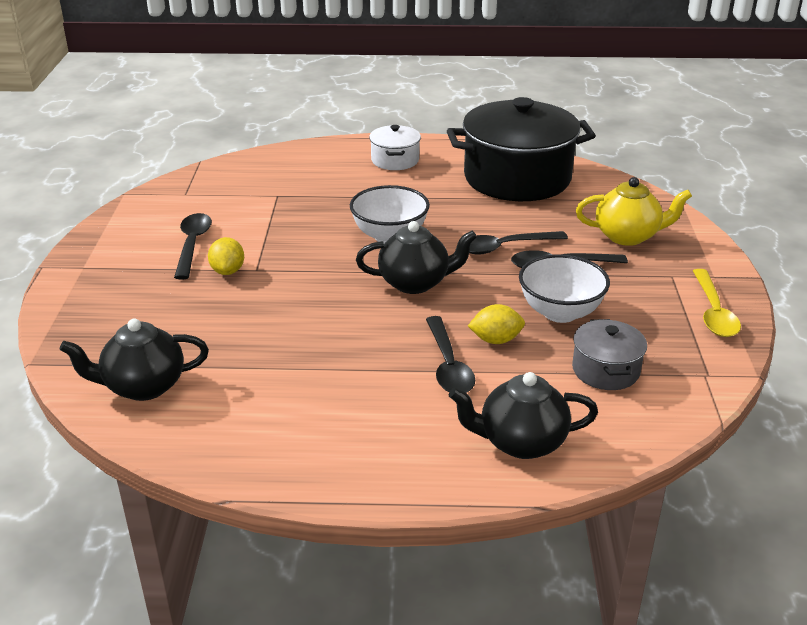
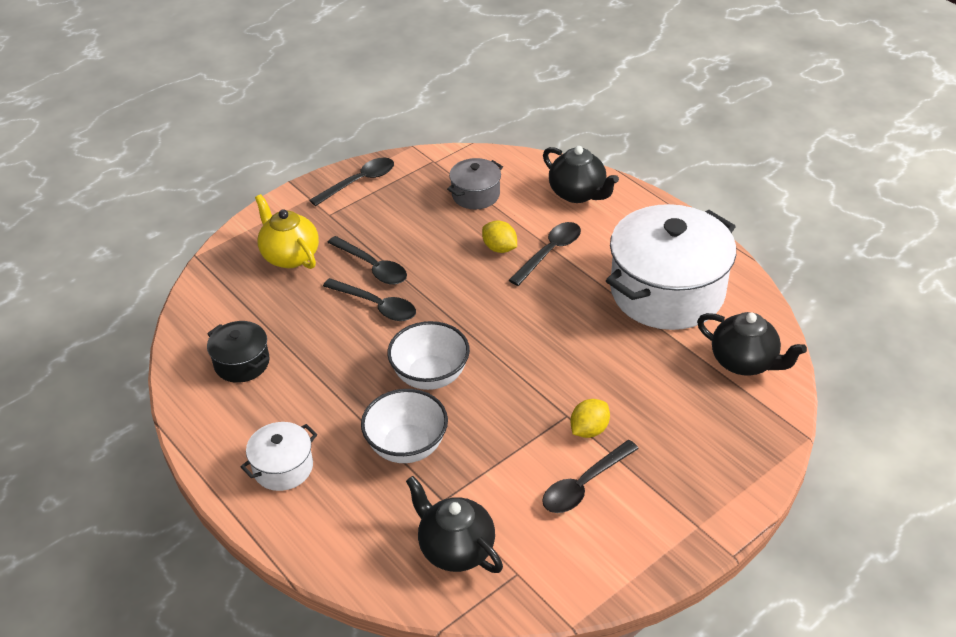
camera: 130 degrees left, 10 degrees up
(289, 402) = (667, 291): none -> white pot
(415, 283) = (479, 320): black teapot -> black teapot (455, 549)
(517, 178) = (242, 363): black pot -> black pot, size x0.46
(560, 312) = (434, 238): white bowl -> white bowl (407, 446)
(713, 312) = (359, 182): yellow spoon -> black spoon

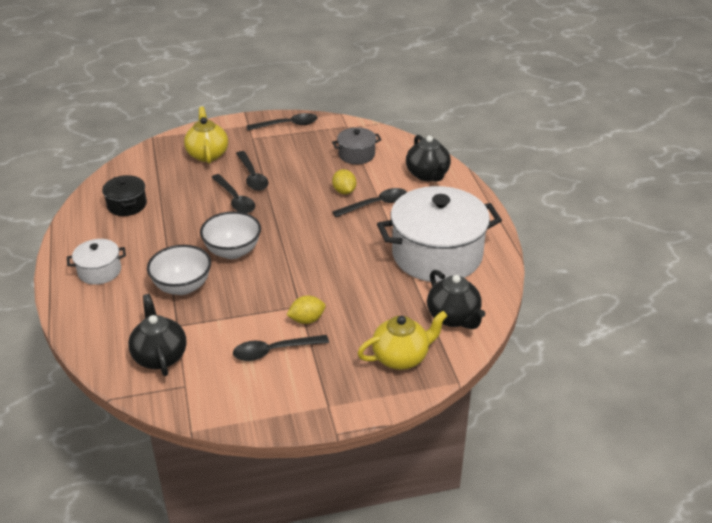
camera: 25 degrees right, 5 degrees down
(728, 433) = (401, 357): none -> yellow teapot

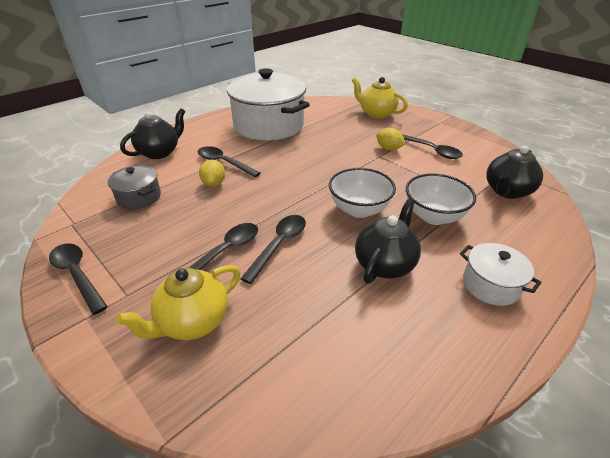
camera: 120 degrees left, 0 degrees up
(127, 205) = (371, 340): black pot -> none
(344, 191) = (214, 183): yellow lemon -> yellow lemon turned 45 degrees counterclockwise
(453, 317) = (325, 108): black teapot -> black teapot (385, 264)

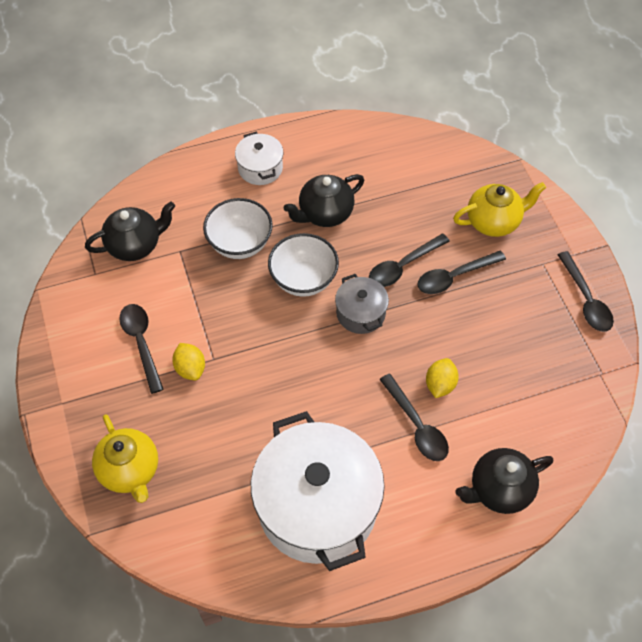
camera: 155 degrees left, 20 degrees up
(139, 197) = (530, 392): grey pot -> grey pot (360, 313)

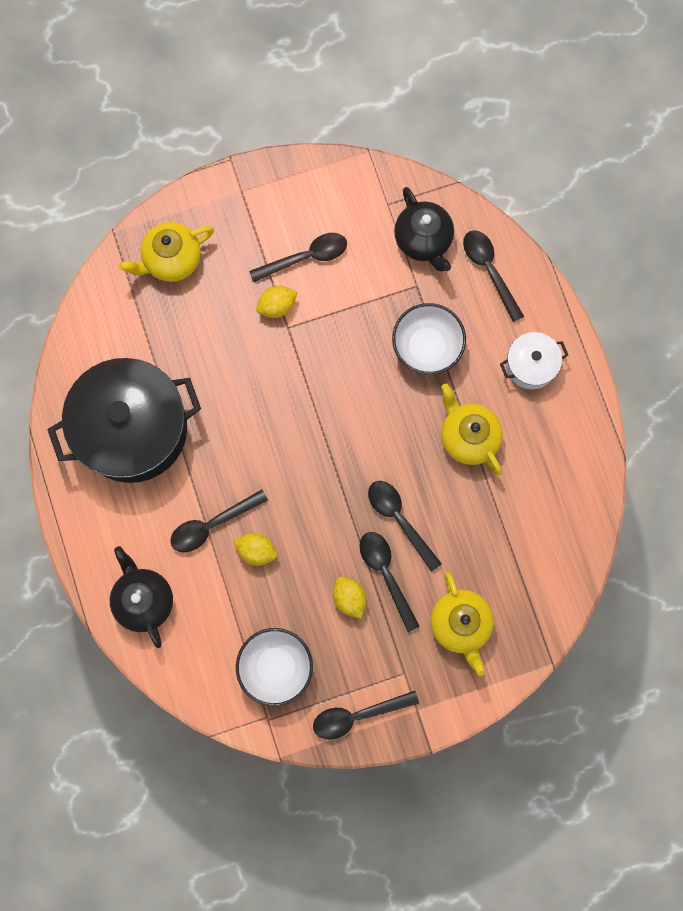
camera: 90 degrees right, 20 degrees up
(170, 196) = (489, 270): none -> black spoon
(303, 280) = (381, 414): white bowl -> white bowl (276, 667)
(317, 506) = (133, 429): white pot -> black pot
(325, 213) = (468, 436): black teapot -> yellow teapot
(360, 313) = (340, 473): grey pot -> none
(479, 306) = (349, 598): none -> yellow lemon

